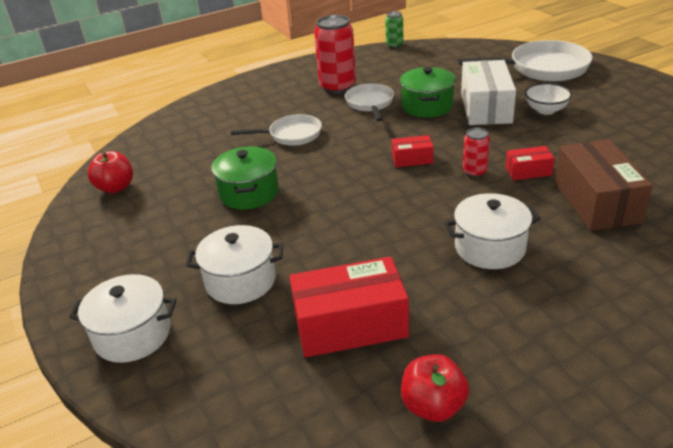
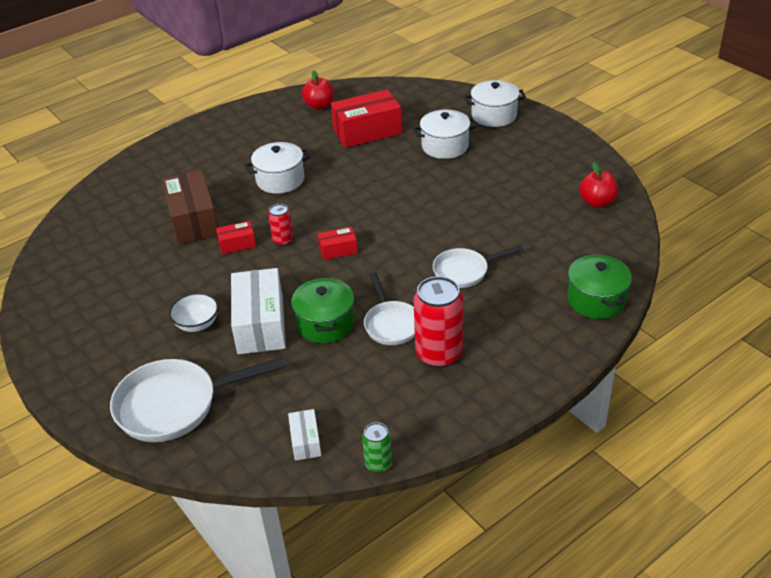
camera: 170 degrees right, 5 degrees up
(249, 193) = (473, 206): green pot -> green pot (596, 300)
(441, 53) = (305, 441): none -> white box

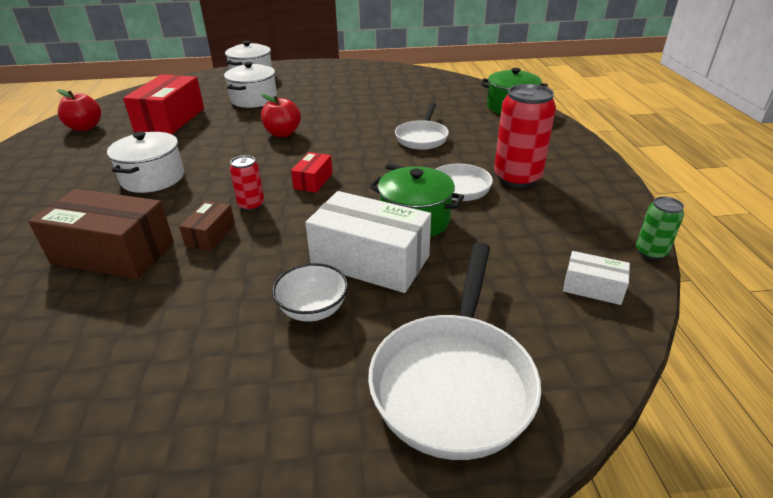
camera: 60 degrees left, 5 degrees down
(237, 244) = (210, 235): red box -> brown box
(597, 202) = (406, 77): red apple -> red apple (283, 133)

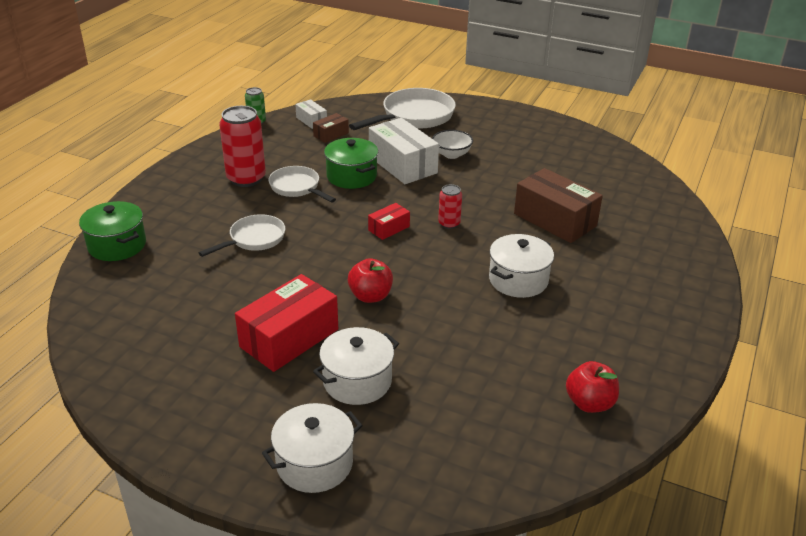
camera: 150 degrees left, 0 degrees up
(170, 119) = (480, 376): red box -> red box (289, 338)
(210, 235) = (488, 211): brown box -> brown box (331, 134)

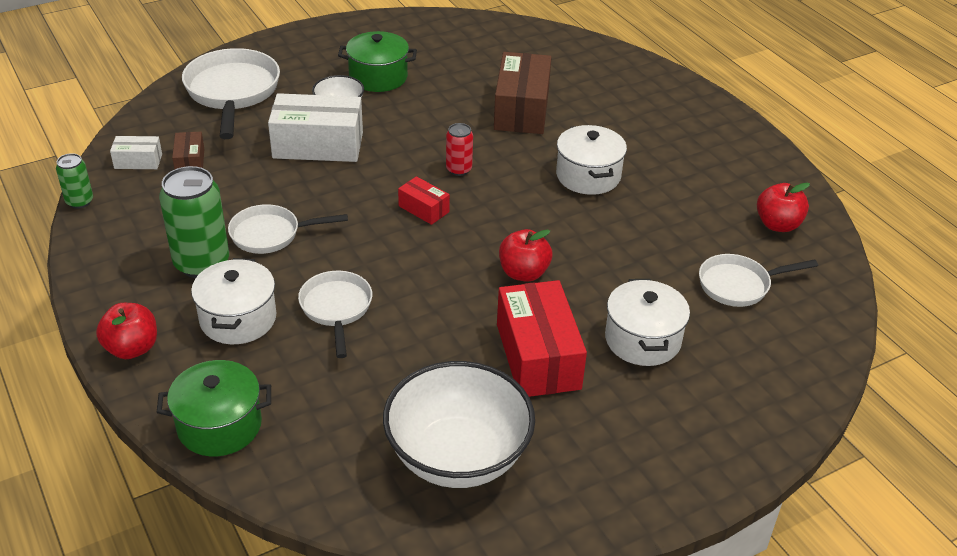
camera: 55 degrees left, 5 degrees up
(154, 191) = (132, 348): none -> red apple
(161, 343) = (458, 456): none -> white bowl
(246, 179) = (202, 263): red can -> green can
(314, 463) = (732, 416): white pot -> white pot (238, 319)
(351, 176) = (296, 187): green pot -> green pot (378, 77)
(389, 228) = (424, 209): red box -> red box turned 45 degrees counterclockwise
(480, 409) = (739, 285): none -> white pan
(555, 220) = (521, 109): brown box -> brown box turned 75 degrees counterclockwise

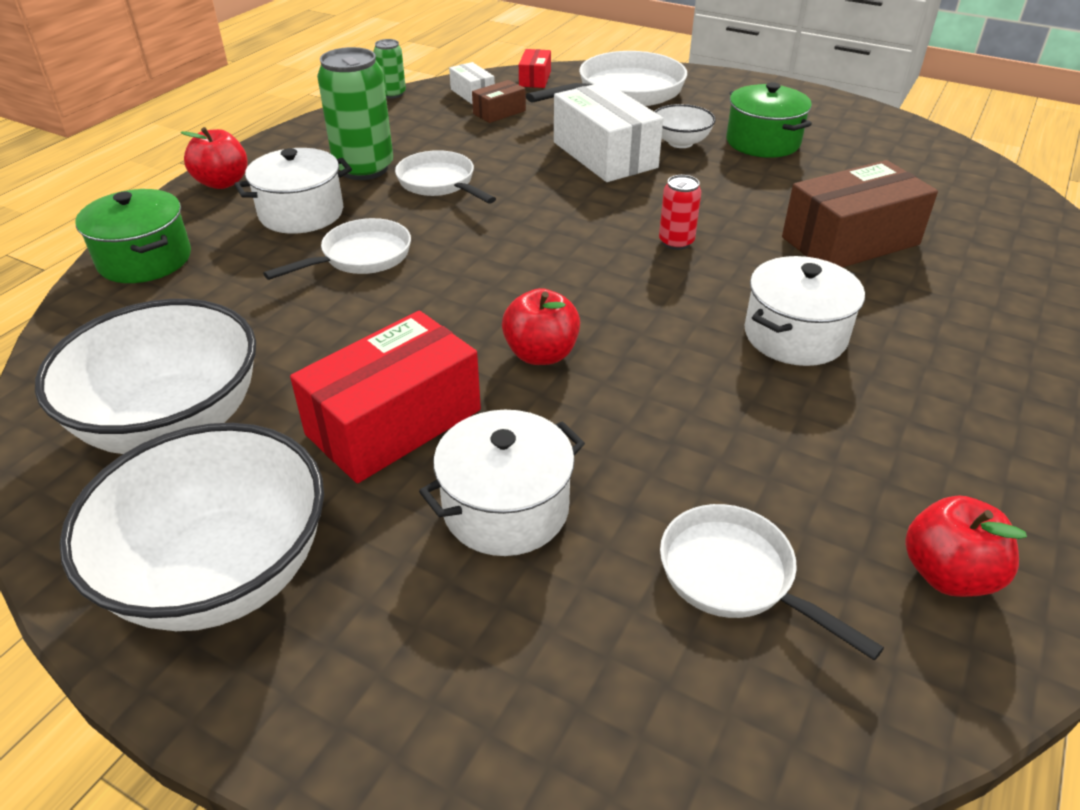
camera: 60 degrees right, 0 degrees up
(424, 209) = (578, 246): red box -> red box (535, 79)
(615, 466) = (221, 574): none -> white bowl

